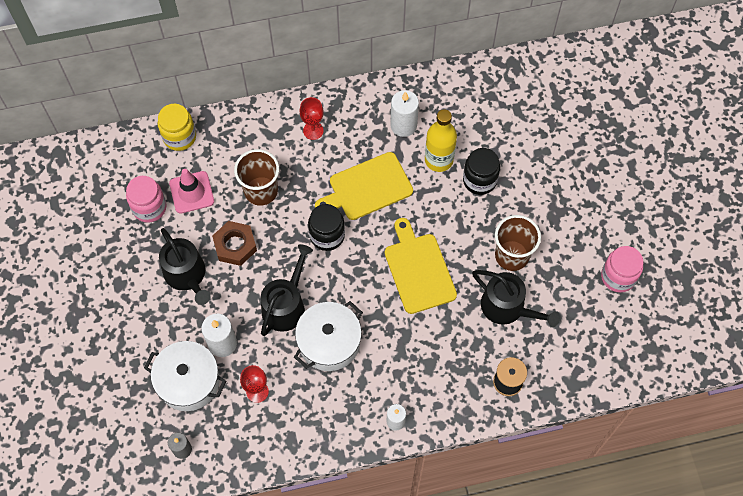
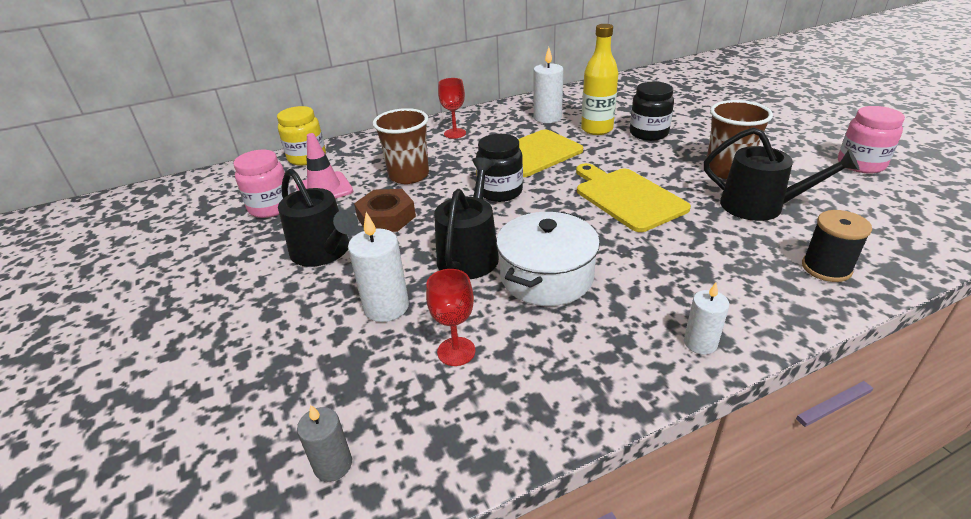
camera: 10 degrees left, 30 degrees down
(188, 381) = (336, 361): white pot -> none

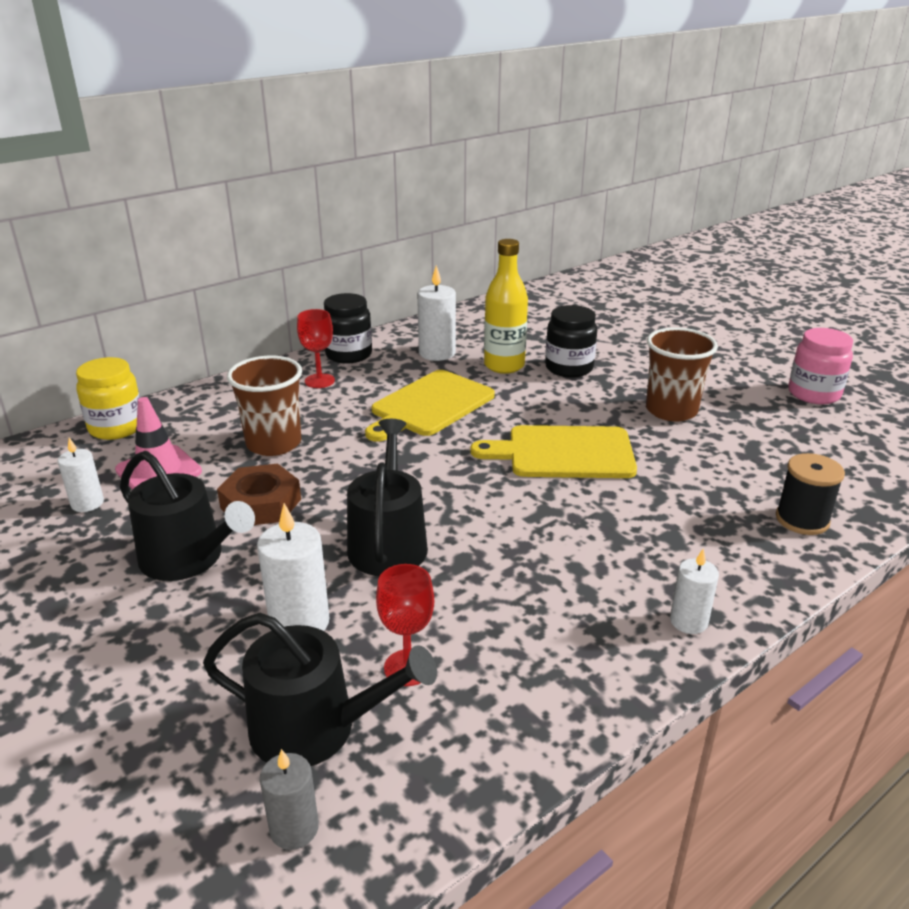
camera: 15 degrees left, 5 degrees down
(271, 207) = (87, 503): pink jar -> white candle
(500, 192) = (404, 457): black jar -> black jar (349, 354)
(546, 277) = (493, 562): white pot -> none
(627, 197) = (564, 453): yellow cutting board -> yellow cutting board turned 45 degrees counterclockwise
(760, 206) = (717, 452): black watering can -> black watering can (315, 728)

